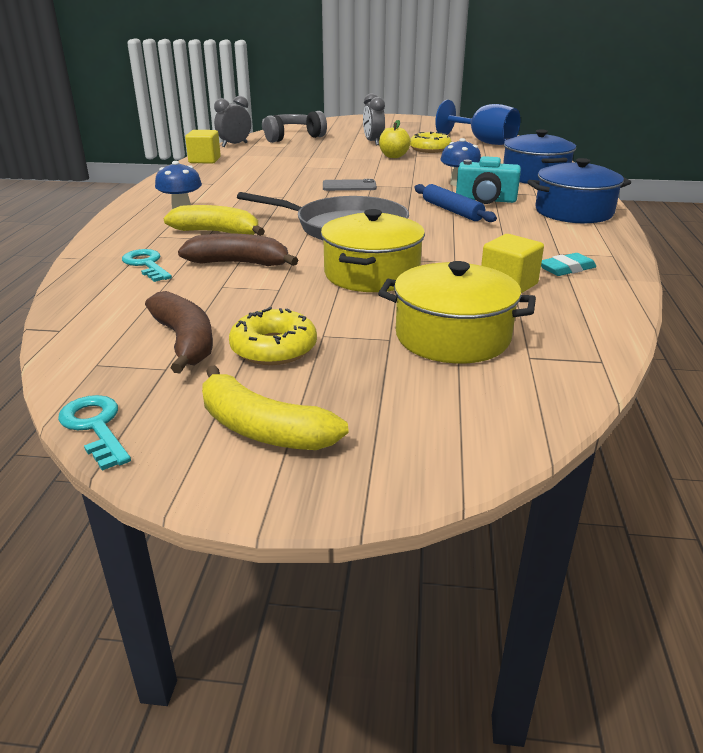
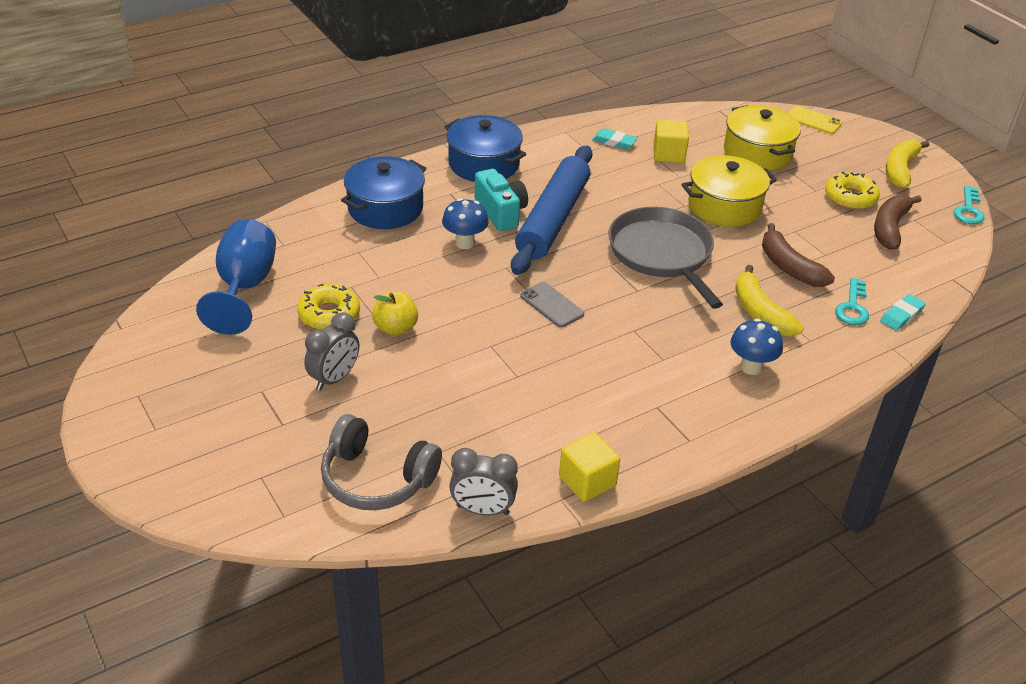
camera: 130 degrees left, 10 degrees up
(93, 278) = (901, 315): none -> turquoise eraser
(263, 429) = (900, 170): yellow banana -> yellow banana turned 150 degrees counterclockwise
(452, 211) = (553, 219): blue rolling pin -> blue rolling pin, size x1.87
(497, 431) = (813, 120): none -> yellow phone

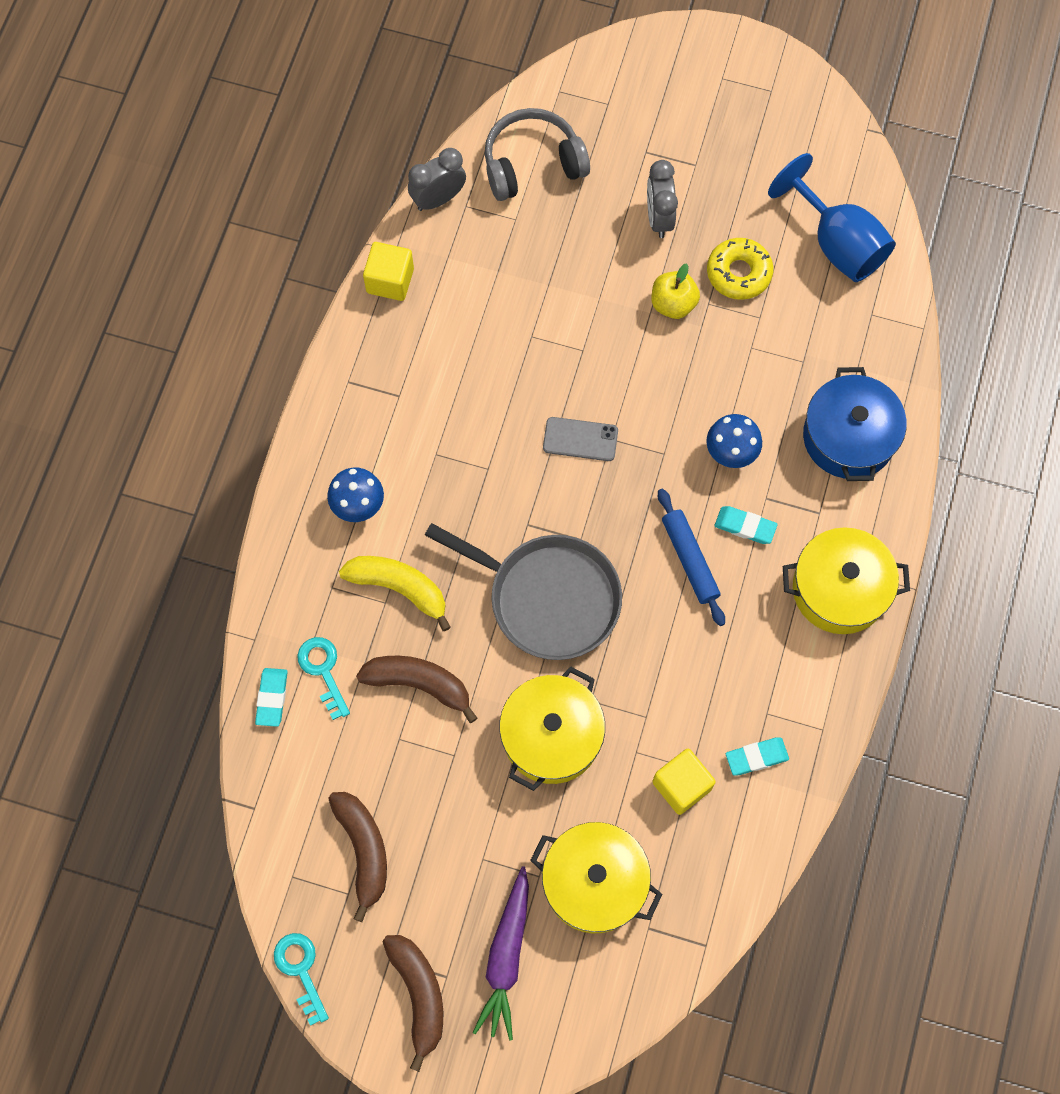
camera: 140 degrees right, 30 degrees up
(484, 164) = (839, 589): blue pot -> yellow pot
(501, 212) = (745, 526): turquoise camera -> turquoise eraser
(553, 219) = (689, 560): blue rolling pin -> blue rolling pin, size x0.53
(813, 120) = (585, 1027): yellow phone -> none
(835, 157) = (506, 957): none -> purple carrot
(850, 198) = (438, 876): yellow donut -> none
(900, 170) = (419, 995): yellow banana -> brown banana

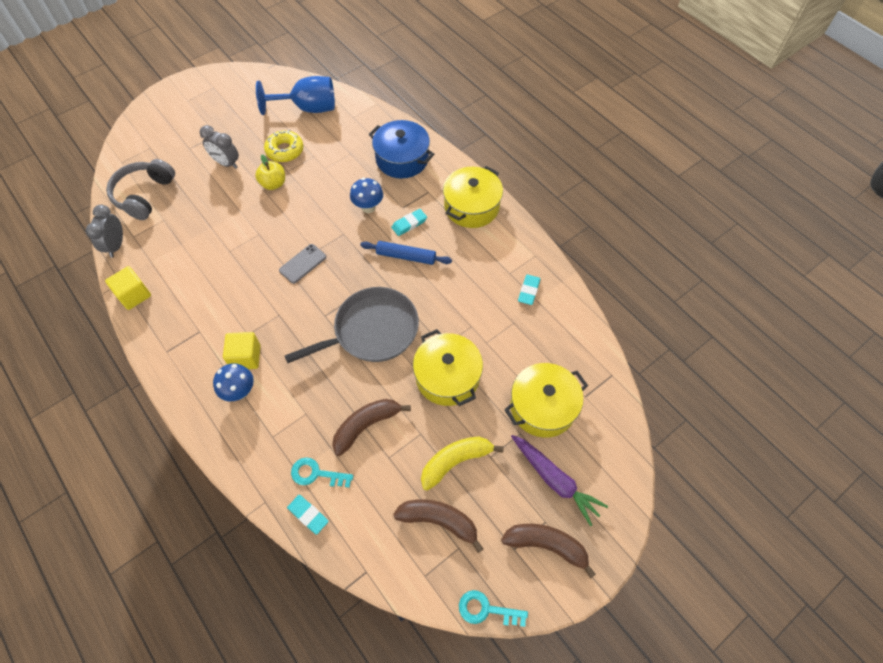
camera: 55 degrees left, 10 degrees down
(399, 588) = (304, 400): yellow banana -> yellow banana (455, 461)
(681, 785) = (519, 333): yellow cube -> yellow cube (246, 357)

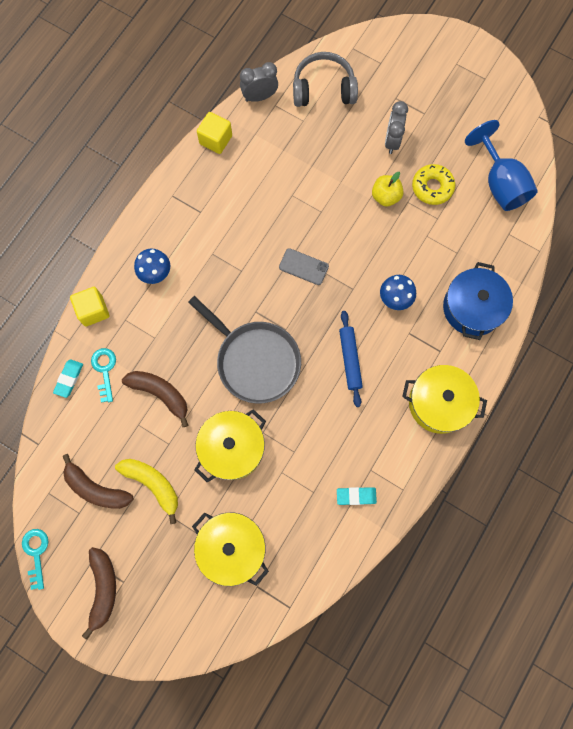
camera: 70 degrees right, 15 degrees up
(246, 357) = (189, 263): yellow cube -> yellow cube (93, 310)
(409, 224) = (391, 347): turquoise eraser -> none
(439, 521) = (96, 488): brown banana -> brown banana turned 120 degrees clockwise
(555, 480) = (163, 580): purple carrot -> none

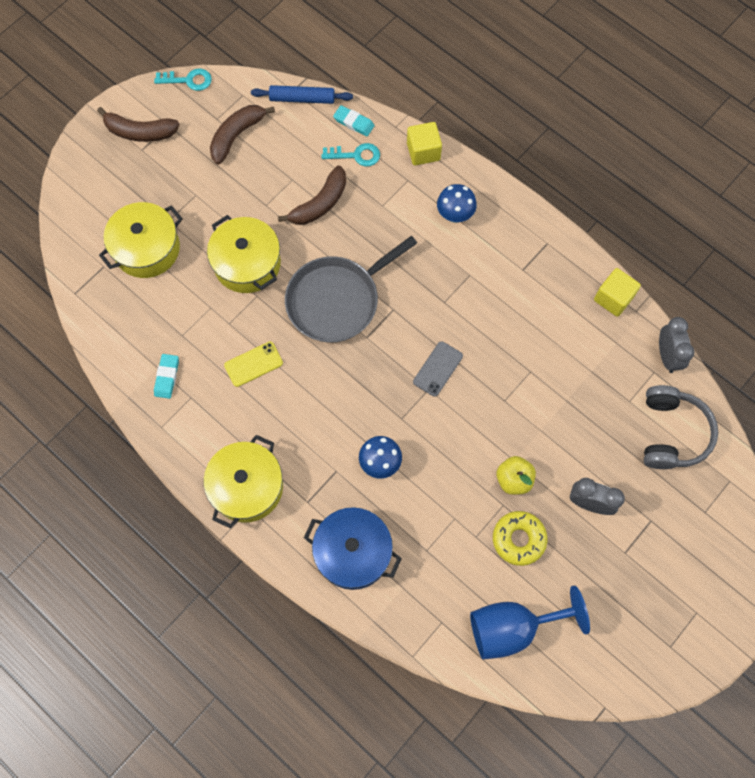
camera: 100 degrees right, 5 degrees down
(153, 484) = (228, 185): yellow banana -> none
(329, 421) = (253, 364): none -> yellow phone
(350, 360) = (317, 399): blue rolling pin -> blue rolling pin (302, 99)

